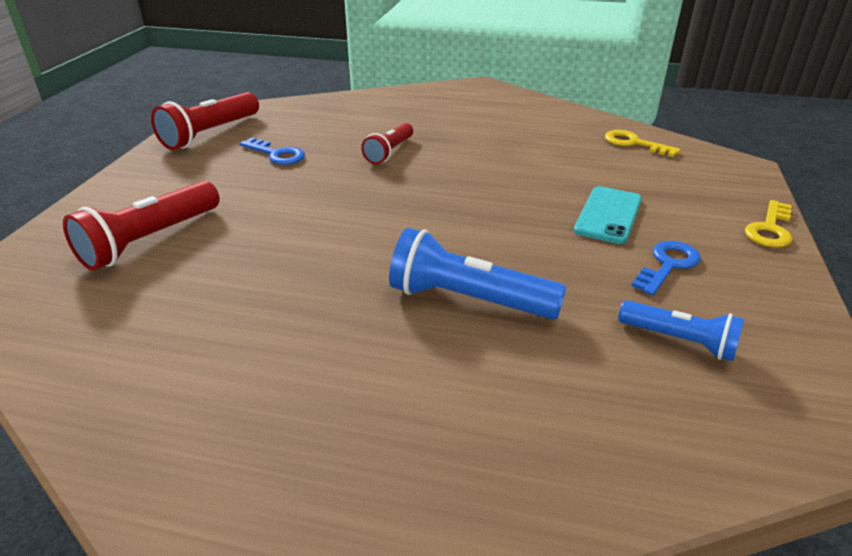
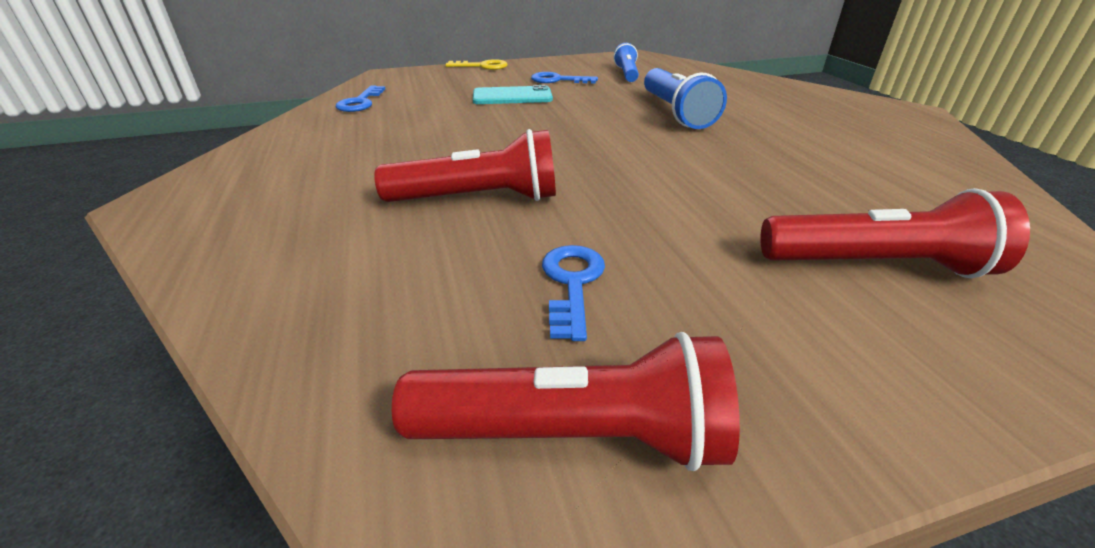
camera: 120 degrees left, 0 degrees up
(389, 152) = (478, 199): red flashlight -> red flashlight, size x1.60
(634, 143) = (360, 102): yellow key -> blue key

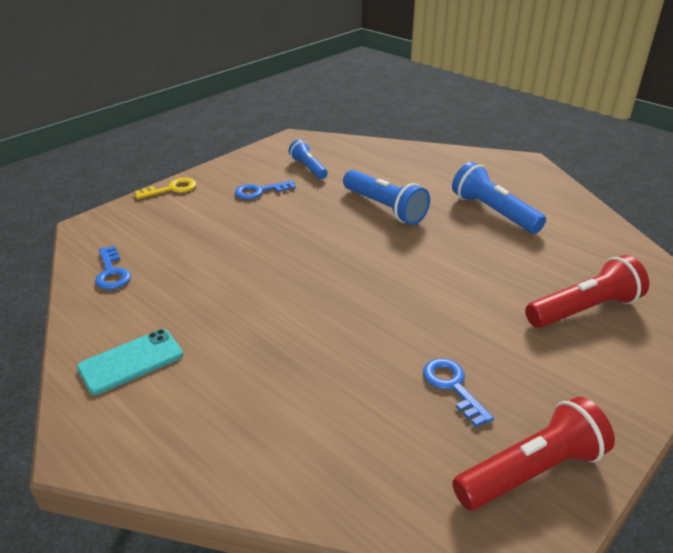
camera: 30 degrees left, 0 degrees up
(478, 199) = (332, 344): red flashlight -> none
(512, 96) = (242, 224): turquoise phone -> turquoise phone (131, 361)
(817, 141) = (493, 212): none -> blue flashlight

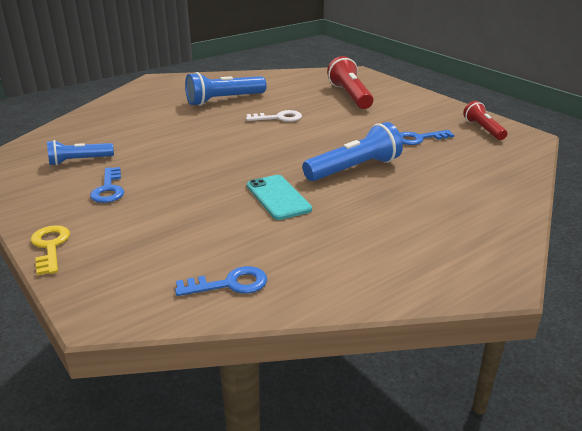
camera: 80 degrees left, 5 degrees down
(131, 361) = (388, 263): turquoise phone -> turquoise phone (278, 197)
(384, 208) = (190, 135): blue flashlight -> blue flashlight (354, 169)
(461, 256) = (279, 118): none -> white key
(531, 471) = (483, 129): red flashlight -> red flashlight, size x0.63

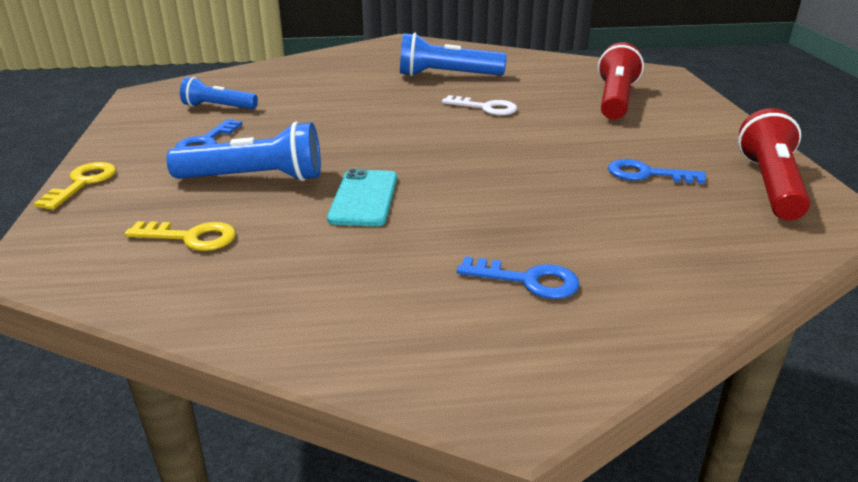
camera: 30 degrees right, 0 degrees up
(196, 257) = (191, 237): none -> yellow key
(229, 284) = (183, 278): blue key -> blue key (528, 280)
(354, 169) = (503, 190): blue flashlight -> blue flashlight (255, 178)
(483, 129) = (770, 185): red flashlight -> red flashlight, size x1.60

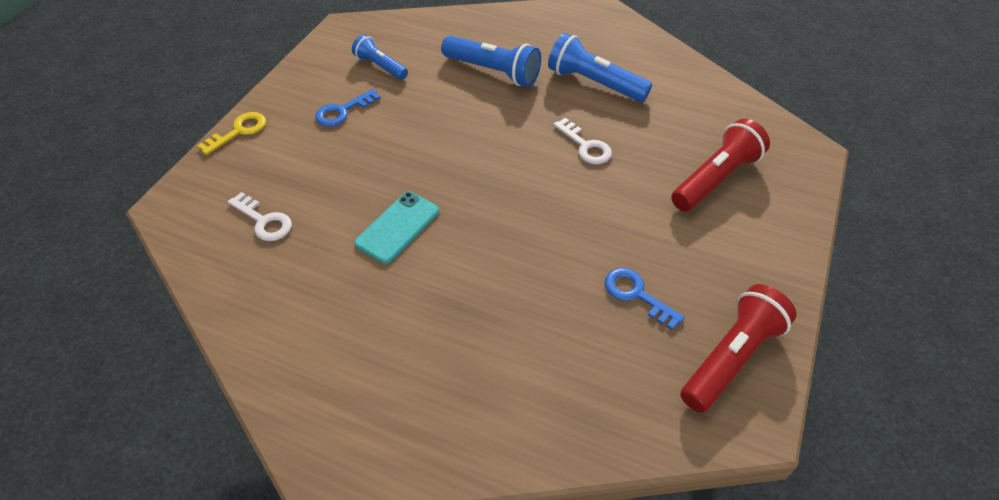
camera: 30 degrees right, 20 degrees up
(191, 237) = (264, 221): yellow key -> white key
(255, 178) = (344, 171): blue flashlight -> blue flashlight (493, 71)
(528, 280) = (432, 369): blue key -> none

